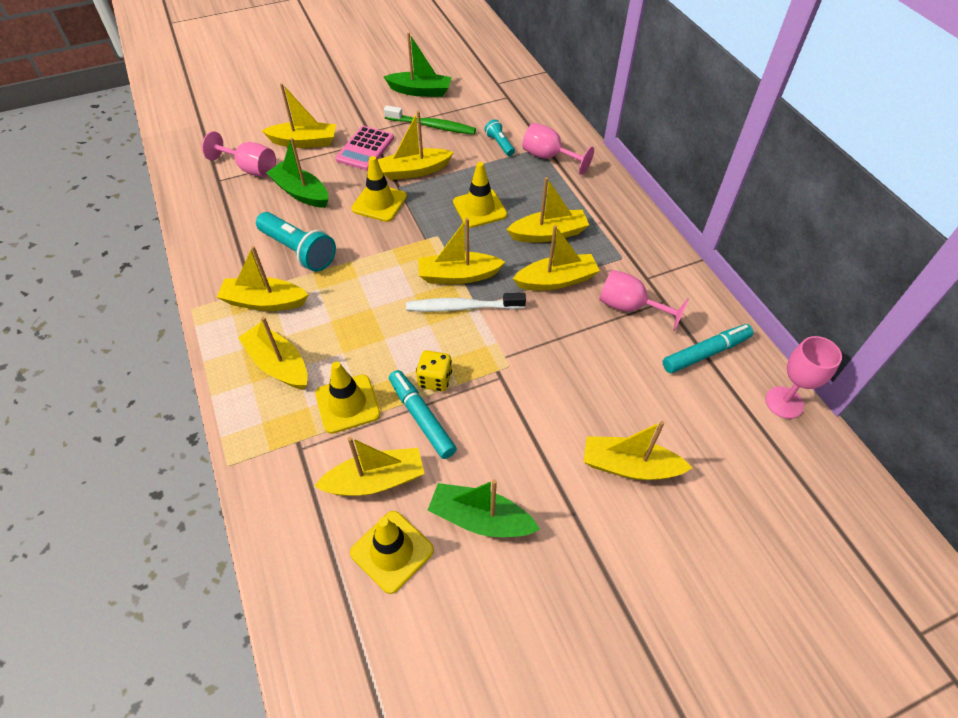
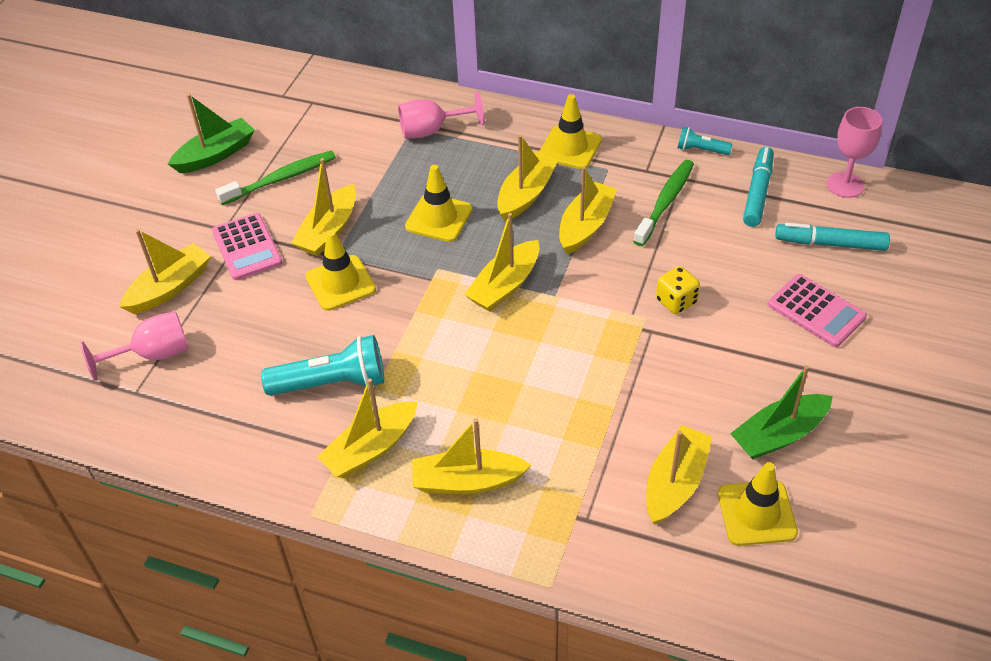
camera: 45 degrees left, 5 degrees down
(301, 193) = (247, 334): green boat -> none
(347, 404) = (571, 455): yellow traffic cone -> yellow traffic cone (570, 148)
(421, 418) = (640, 411): turquoise marker -> turquoise marker (830, 244)
(435, 379) = (608, 376): yellow dice -> yellow dice (676, 301)
(462, 307) = (546, 306): white toothbrush -> none
(499, 144) = (371, 150): turquoise flashlight -> turquoise flashlight (701, 150)
(629, 307) = (665, 202): pink goblet -> green toothbrush
(629, 466) = (816, 311): yellow boat -> pink calculator

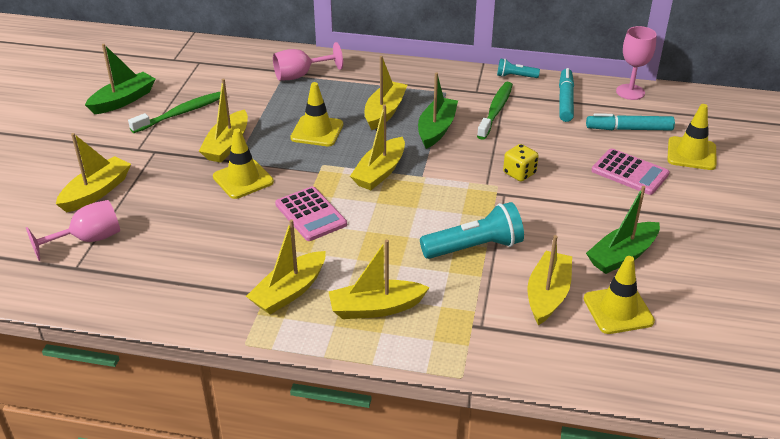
camera: 10 degrees left, 10 degrees down
(247, 247) = (159, 160): pink calculator -> pink calculator (311, 214)
(332, 383) = (248, 248): turquoise flashlight -> turquoise flashlight (475, 247)
(570, 148) = (413, 80): yellow traffic cone -> yellow traffic cone (691, 154)
(585, 226) = (436, 129): yellow boat -> green boat

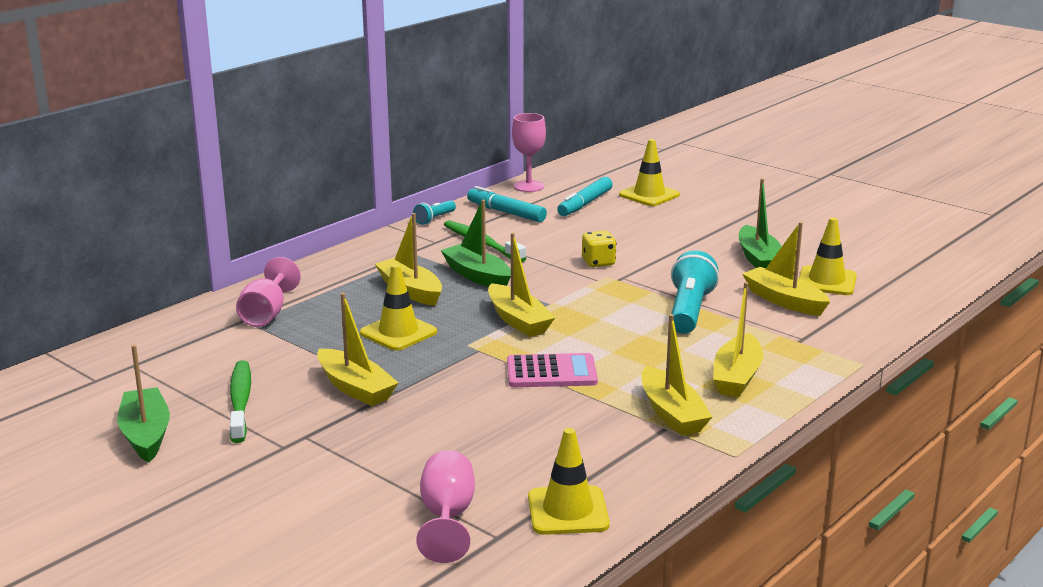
camera: 60 degrees left, 15 degrees down
(96, 192) = (346, 494): yellow boat -> none
(243, 179) = (439, 394): yellow traffic cone -> yellow traffic cone (568, 511)
(630, 172) = (648, 223): pink calculator -> none

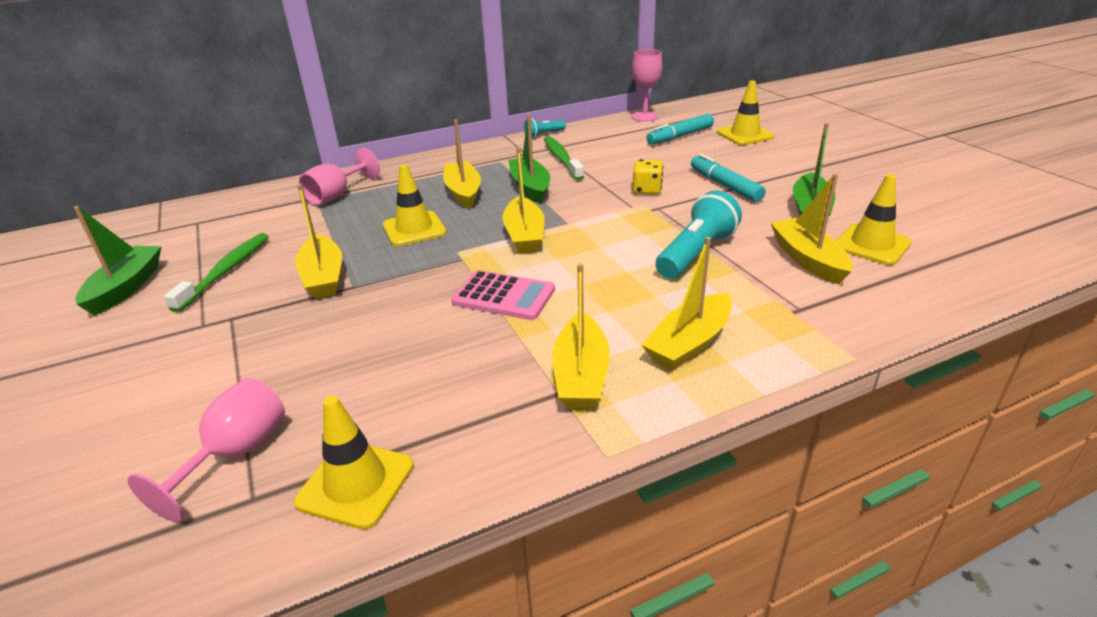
camera: 25 degrees right, 10 degrees up
(506, 212) = (606, 136): turquoise marker -> turquoise marker (725, 185)

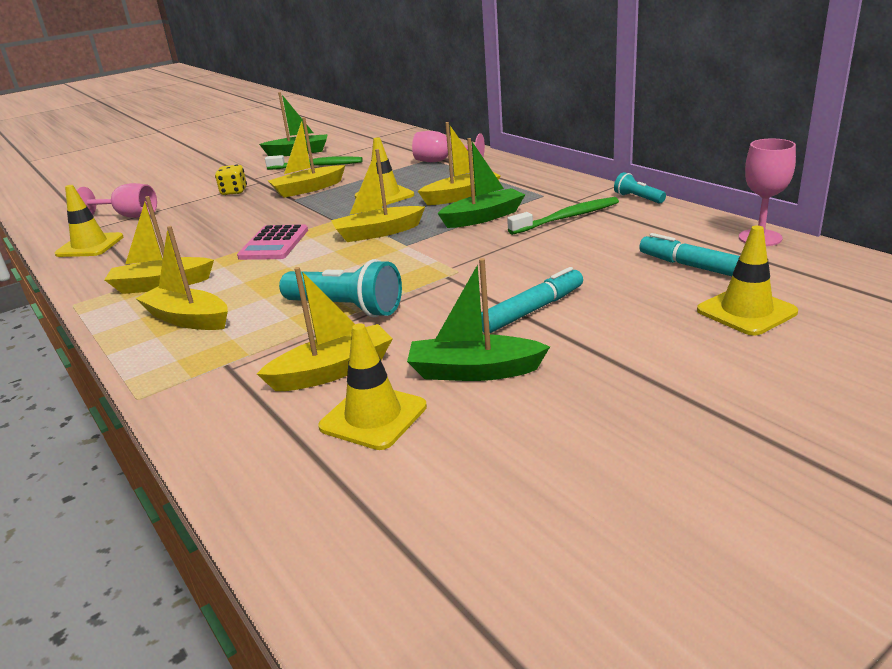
camera: 80 degrees right, 5 degrees down
(647, 190) = (498, 268): yellow dice -> yellow dice (234, 192)

